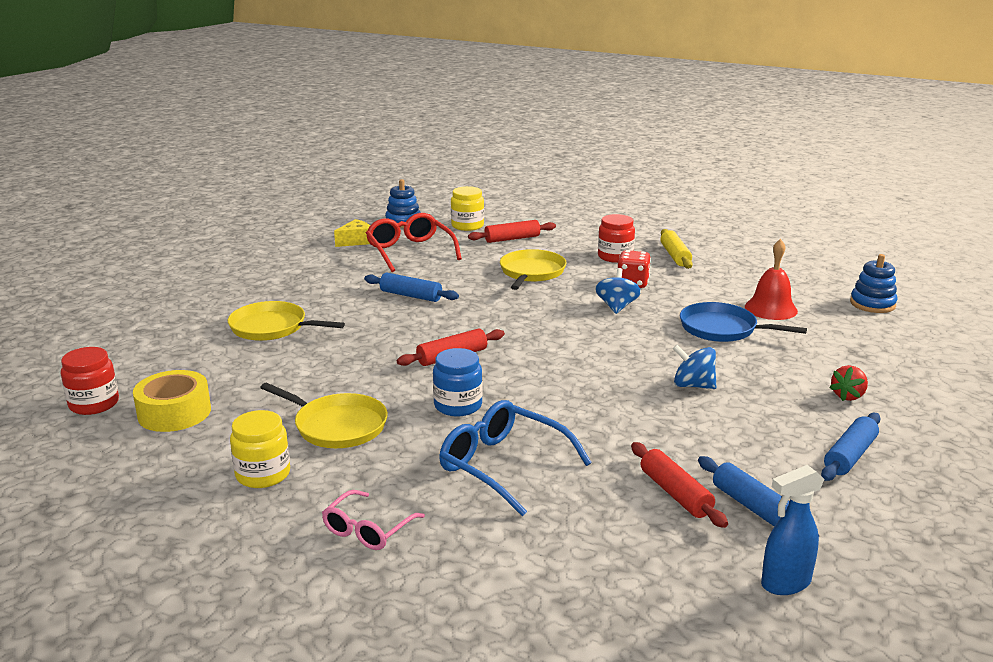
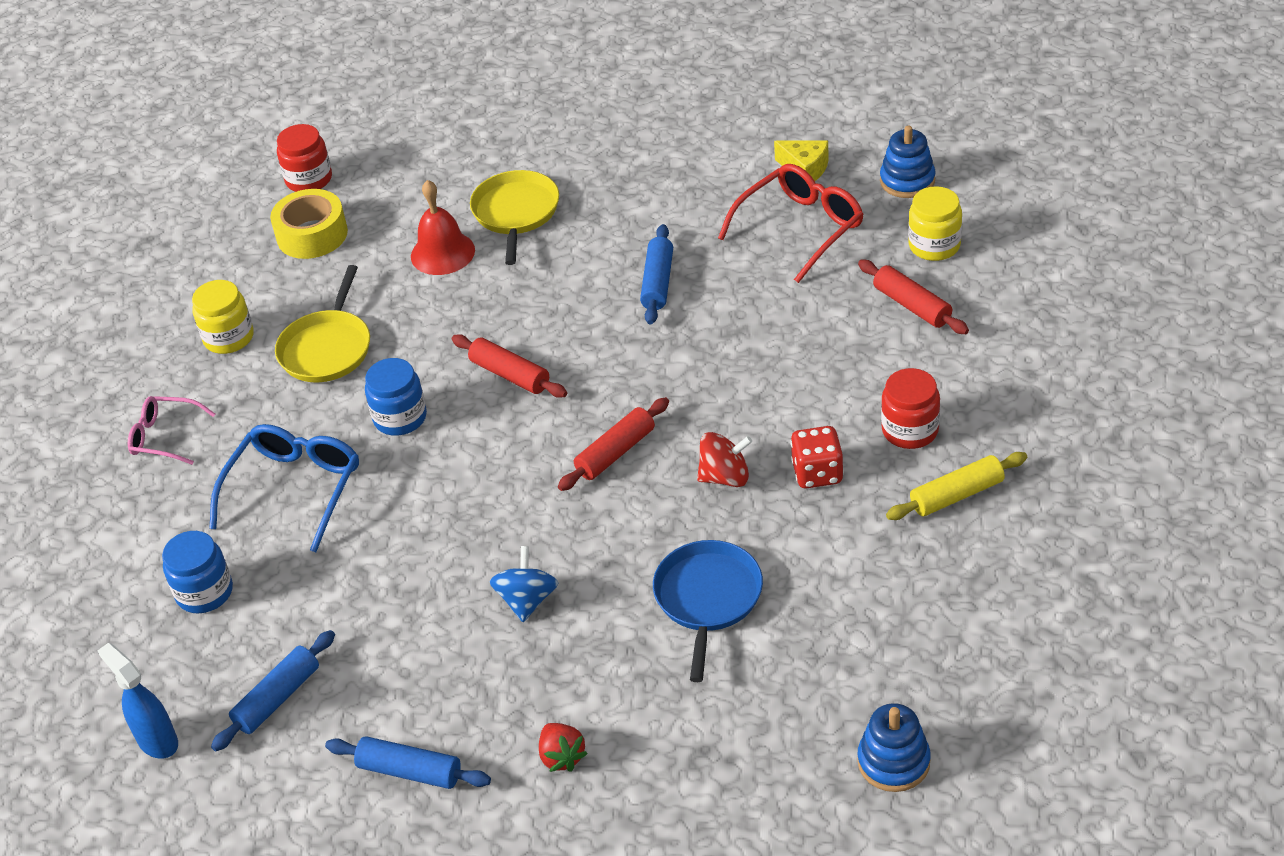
camera: 75 degrees right, 20 degrees up
(531, 272) = (796, 363): yellow pan -> none
(603, 531) = (204, 592): none -> blue jar
(616, 307) = (725, 477): blue spinning top -> red spinning top
(675, 493) = (284, 631): red rolling pin -> red rolling pin (615, 452)
(771, 308) = (808, 640): red bell -> red bell (442, 253)
(848, 396) = (562, 757): red strawberry -> red strawberry turned 135 degrees counterclockwise

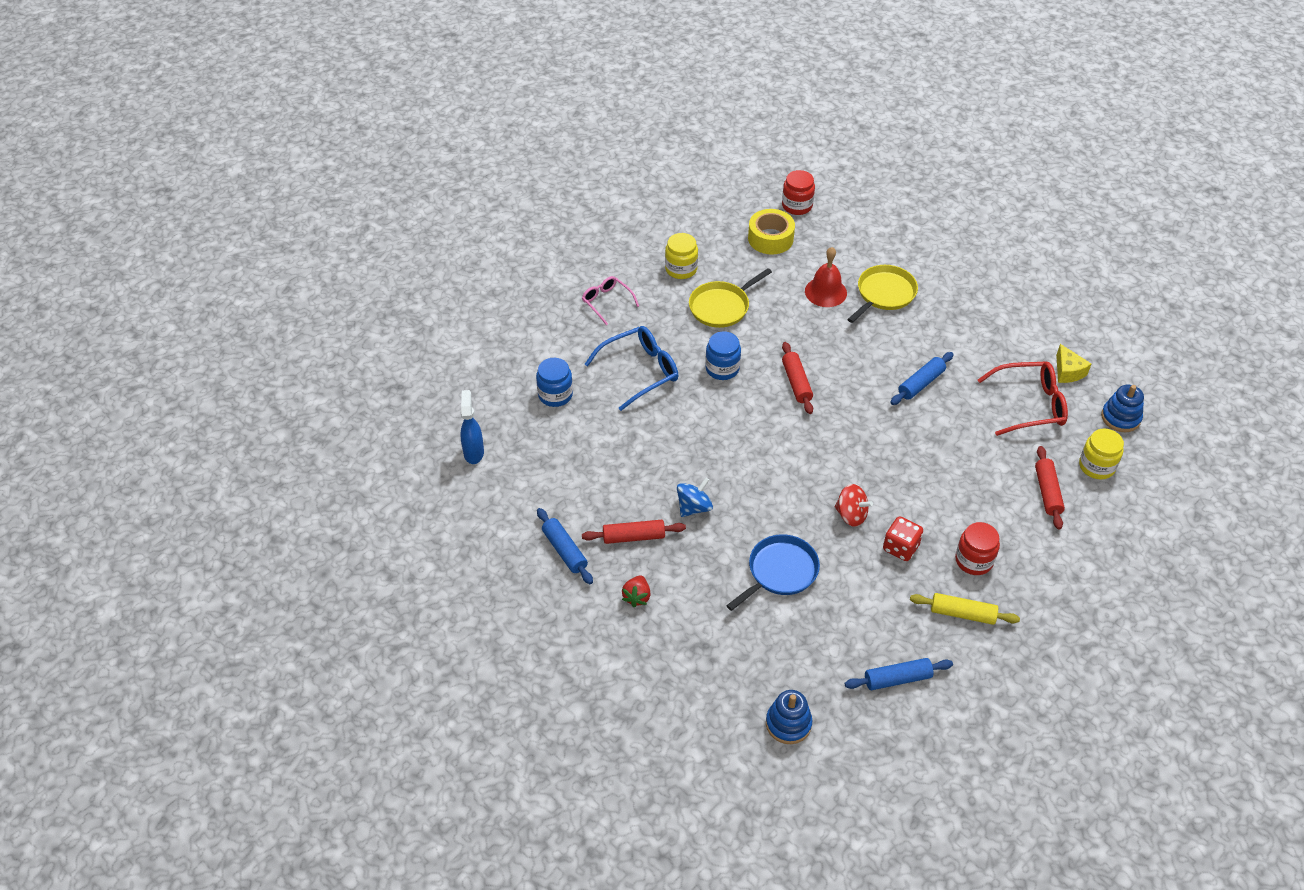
camera: 35 degrees right, 5 degrees up
(277, 698) = (540, 471): blue rolling pin -> blue rolling pin (897, 679)
(615, 452) = (809, 462): red rolling pin -> red rolling pin (633, 537)

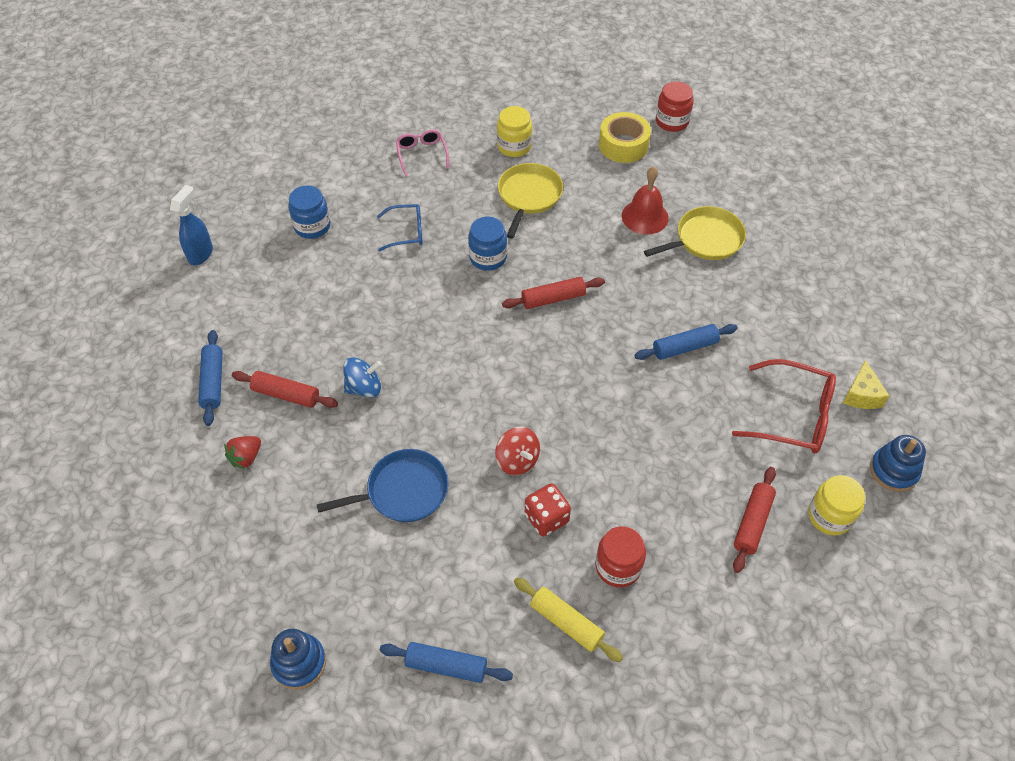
camera: 25 degrees right, 5 degrees up
(640, 371) = (406, 232): blue glasses -> blue glasses, size x0.61
(721, 307) = (529, 196): yellow pan -> yellow pan turned 120 degrees clockwise
(796, 383) = (553, 299): red rolling pin -> red rolling pin turned 60 degrees clockwise

